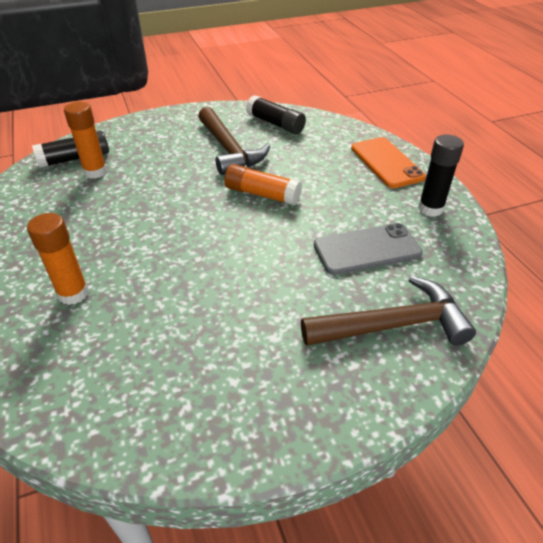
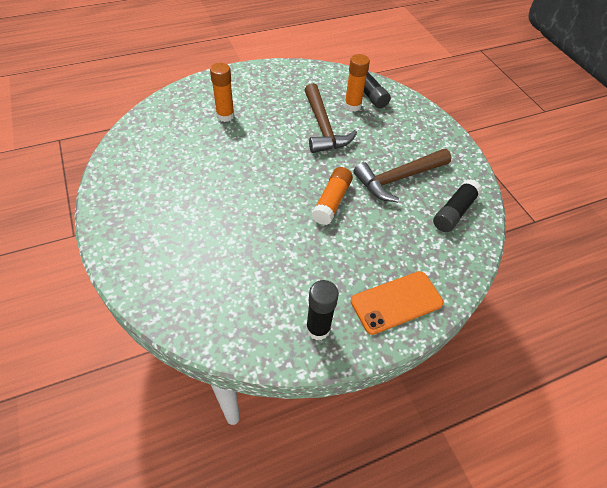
camera: 85 degrees right, 10 degrees up
(367, 249) = (259, 268): grey phone -> none
(393, 325) = (176, 275): brown hammer -> brown hammer (323, 127)

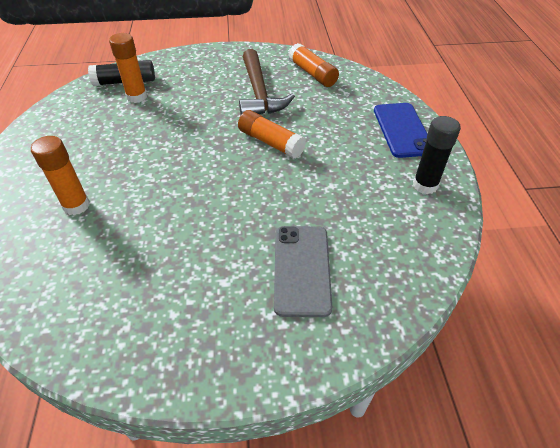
camera: 70 degrees left, 5 degrees down
(195, 249) = (302, 269): none -> grey phone
(323, 127) = (157, 125): brown hammer -> none
(396, 302) = (402, 130): orange phone -> blue phone
(454, 212) = (312, 73): black glue stick -> orange glue stick

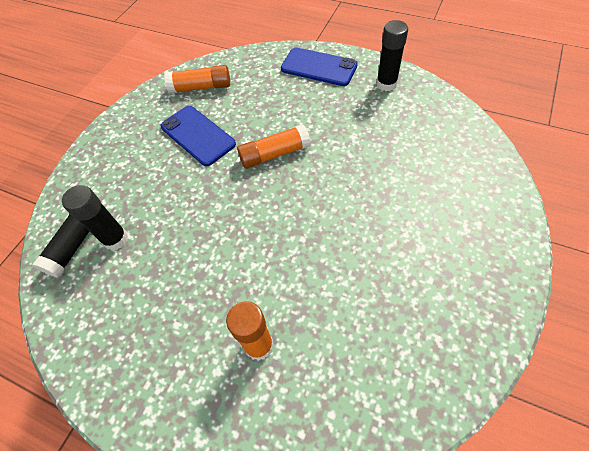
camera: 55 degrees left, 10 degrees up
(137, 97) = (115, 239): orange glue stick -> black glue stick
(259, 93) = (198, 135): brown hammer -> blue phone
(302, 269) = (432, 191): grey phone -> none

